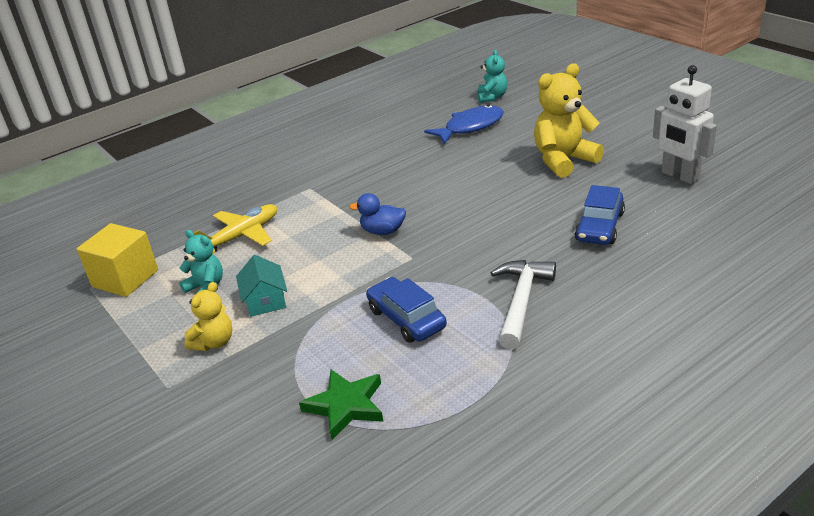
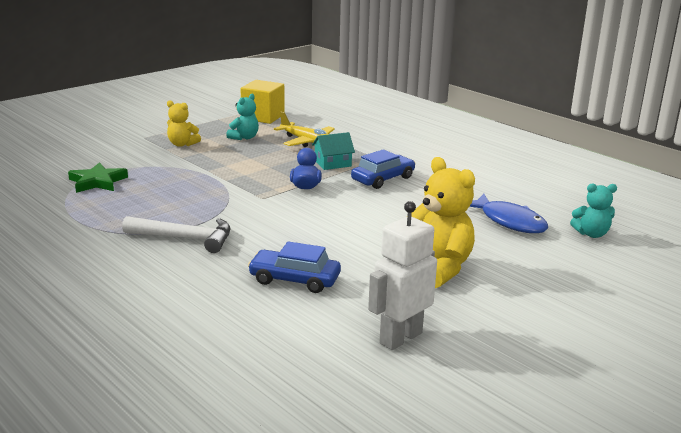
camera: 80 degrees right, 10 degrees down
(265, 300) = (223, 154): turquoise house -> turquoise house (332, 163)
(406, 318) = (181, 197): blue car -> blue car (383, 179)

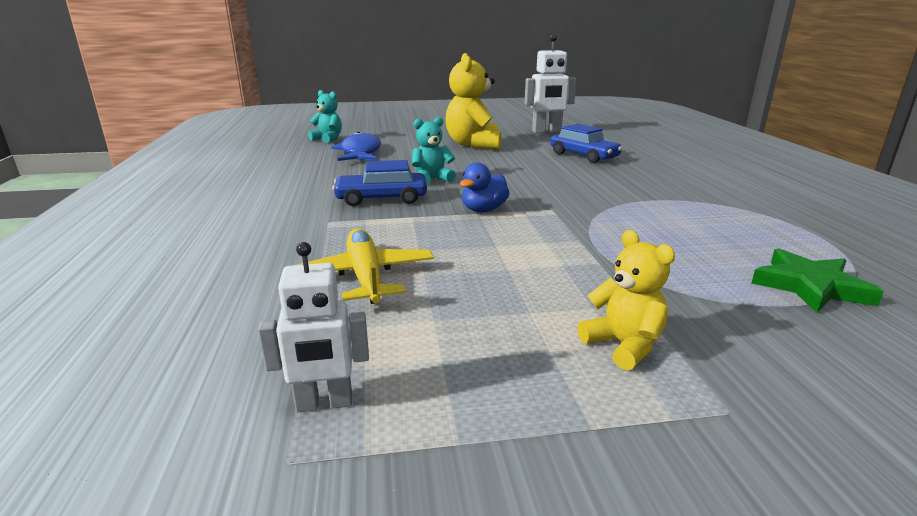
camera: 145 degrees left, 0 degrees up
(185, 238) = (666, 192): white hammer -> none
(244, 137) = (466, 326): turquoise teddy bear -> turquoise teddy bear (432, 179)
(263, 117) = (324, 403): yellow cube -> white robot
(332, 163) = (399, 230): turquoise house -> none

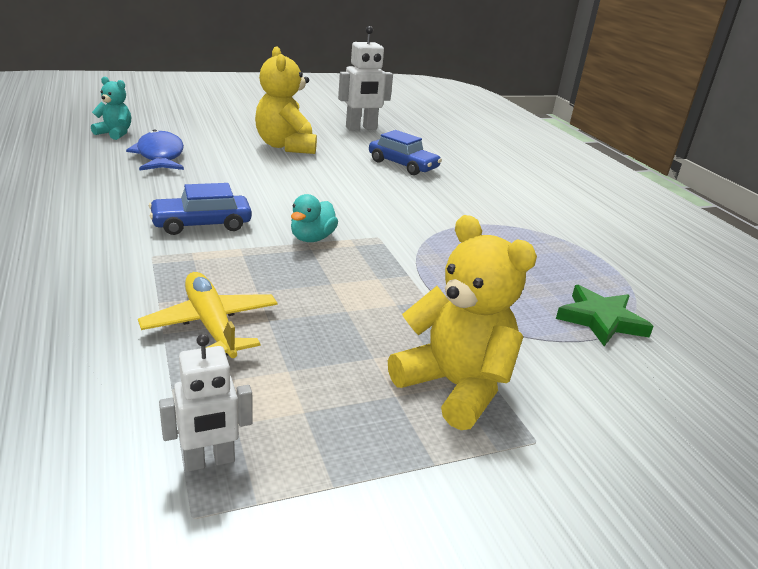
camera: 15 degrees left, 5 degrees up
(432, 179) = (250, 197): turquoise teddy bear -> none
(483, 210) = (312, 238): blue duck -> turquoise duck
(623, 345) = (455, 386): yellow teddy bear -> yellow teddy bear, size x1.76

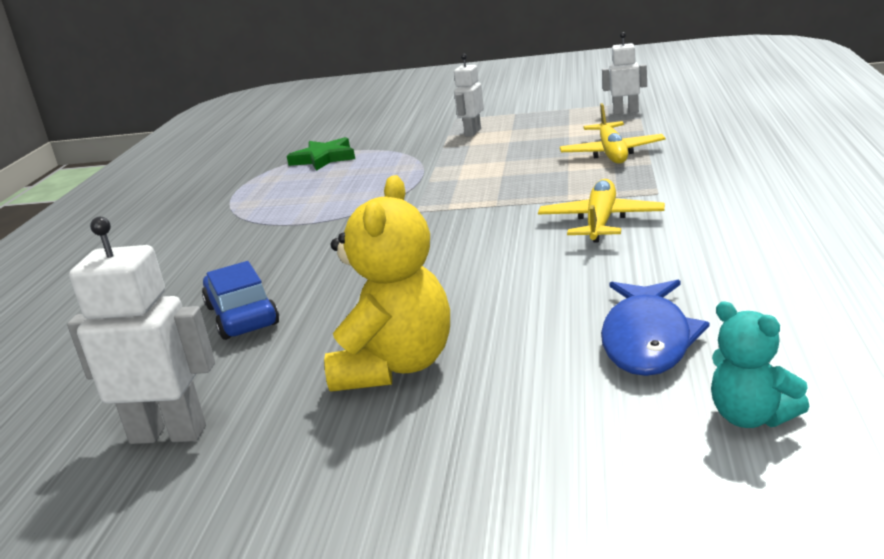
camera: 145 degrees left, 5 degrees down
(202, 224) = (600, 222): blue car -> yellow plane
(312, 238) = (487, 209): turquoise duck -> none
(455, 386) = (472, 132): yellow teddy bear -> white robot

